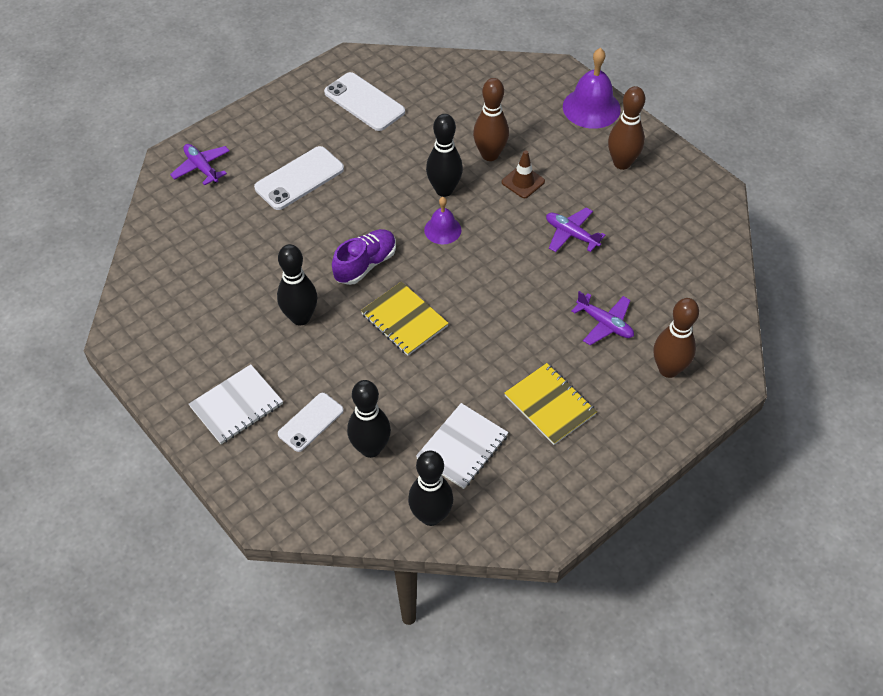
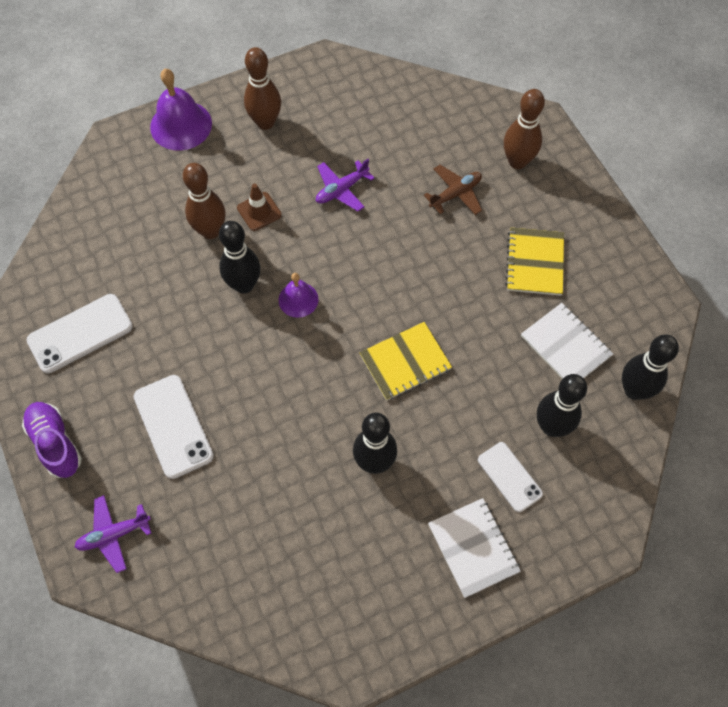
camera: 75 degrees left, 10 degrees up
(365, 264) = (321, 383): purple shoe -> purple shoe (55, 443)
(550, 405) = (535, 263): yellow notebook -> yellow notebook turned 60 degrees counterclockwise
(604, 324) = (455, 194): purple plane -> brown plane

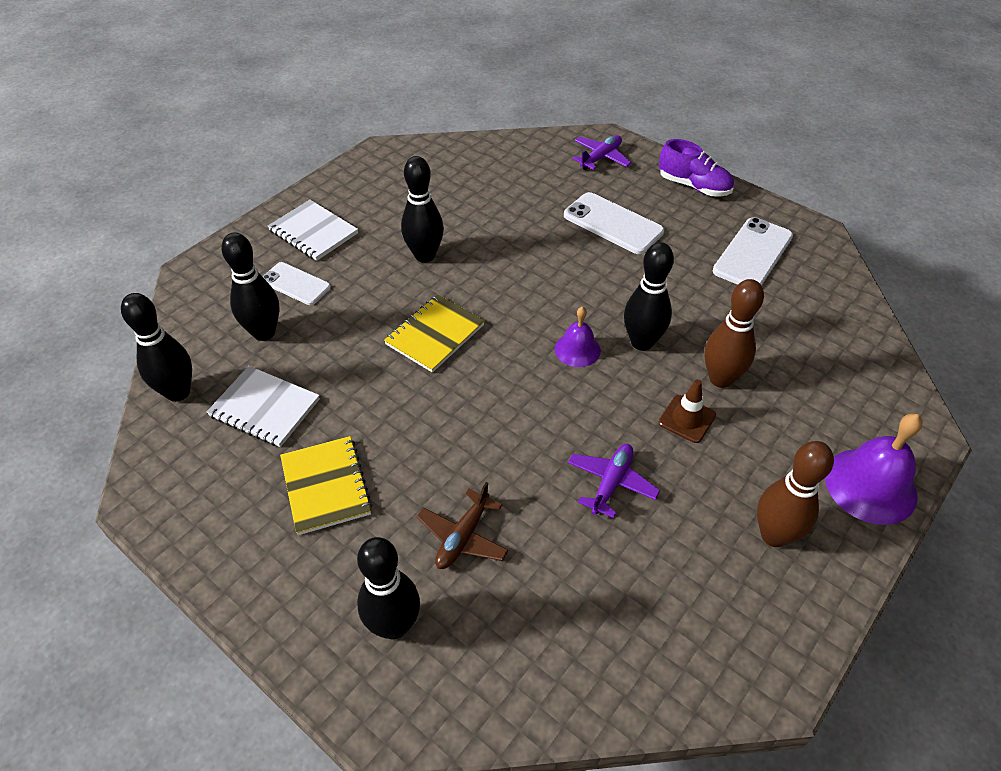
camera: 155 degrees right, 15 degrees down
(517, 161) = (394, 625): brown bowling pin -> black bowling pin

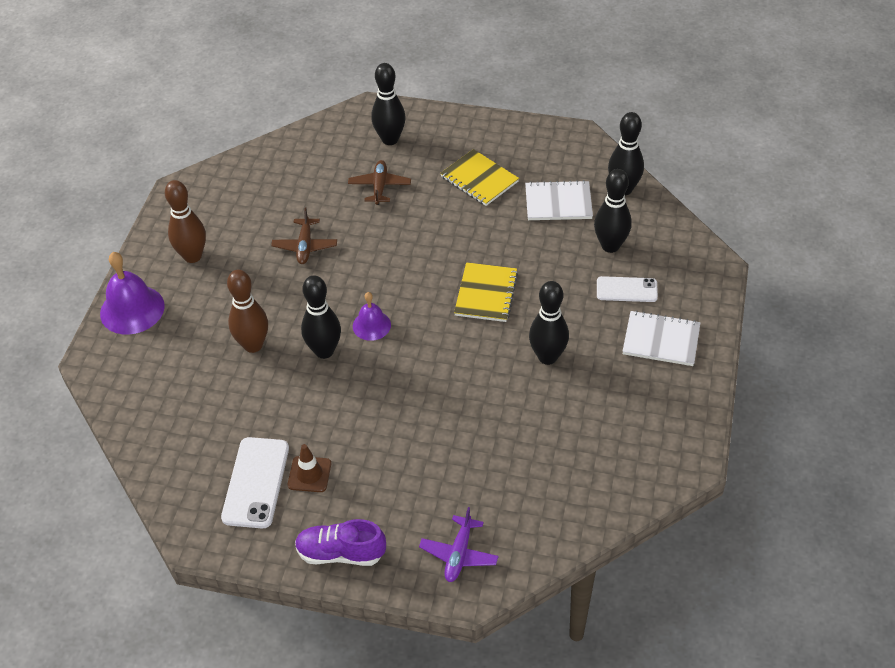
camera: 155 degrees right, 0 degrees up
(611, 483) = (305, 246): purple plane -> brown plane
(613, 224) = (402, 464): white phone -> none
(687, 419) = (269, 305): brown traffic cone -> brown traffic cone (309, 474)

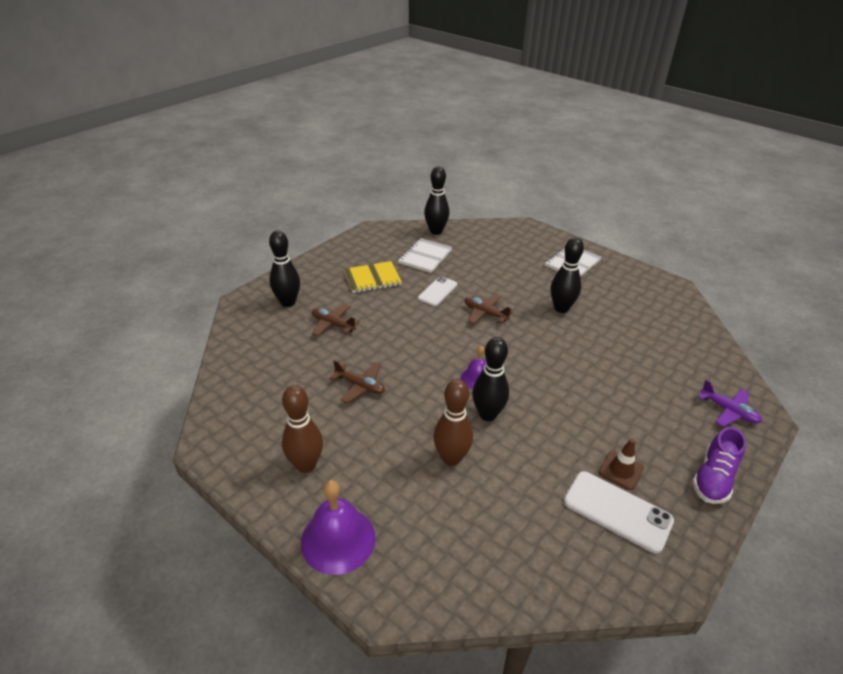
camera: 65 degrees left, 10 degrees down
(486, 294) = (485, 313): yellow notebook -> brown plane
(610, 246) = (480, 252): black bowling pin -> none
(626, 290) = (522, 260): white phone -> white phone (437, 291)

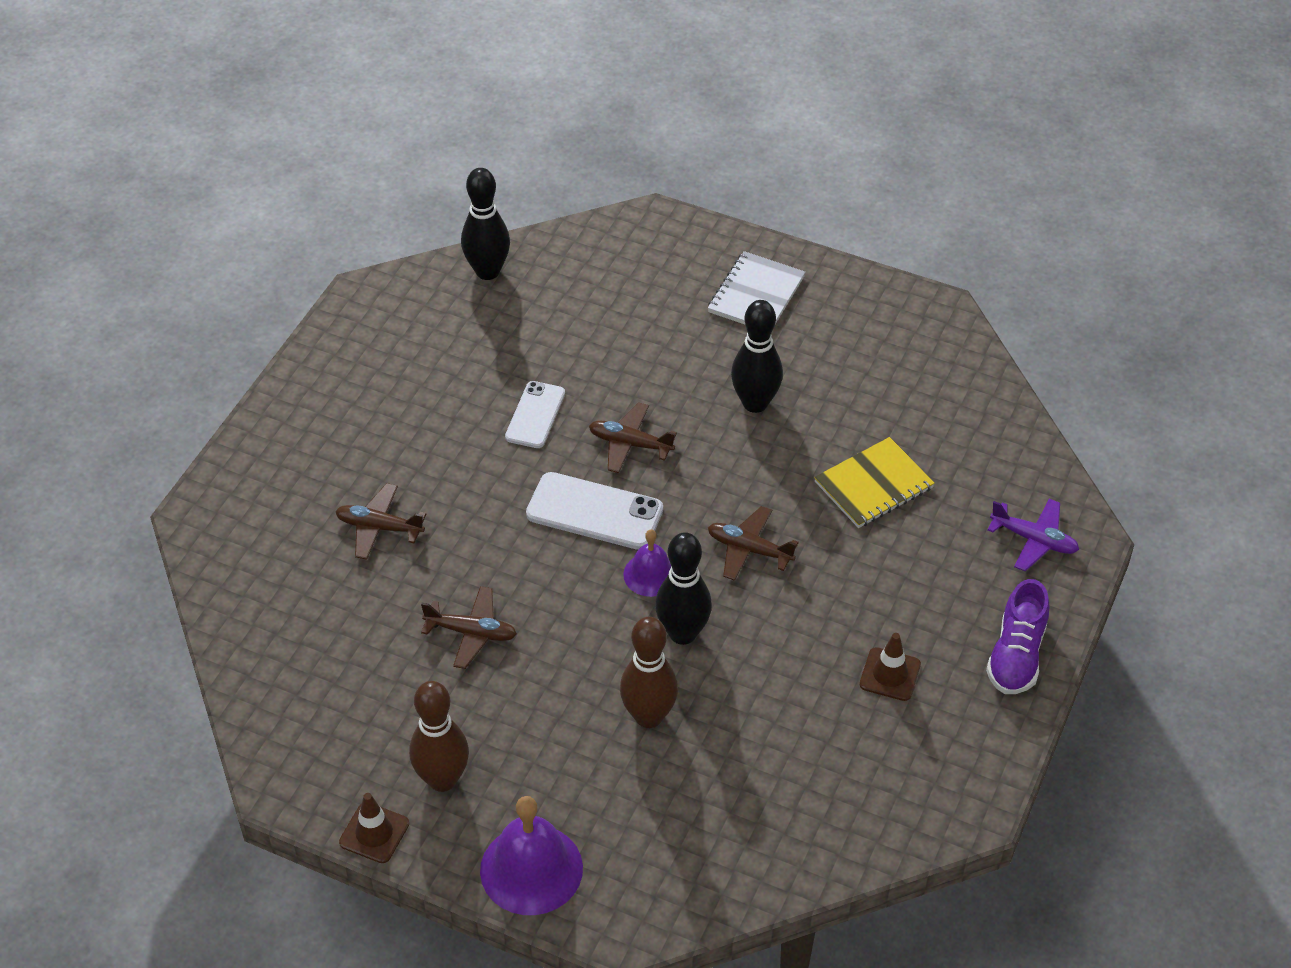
camera: 15 degrees left, 10 degrees up
(248, 488) = (374, 833): none -> brown traffic cone
(288, 302) = (280, 500): black bowling pin -> none
(372, 278) = (409, 413): yellow notebook -> yellow notebook (873, 485)
(425, 257) = (488, 340): white notebook -> none
(541, 378) = (749, 549): none -> brown plane
(617, 511) = (892, 735): white phone -> white phone (594, 512)

